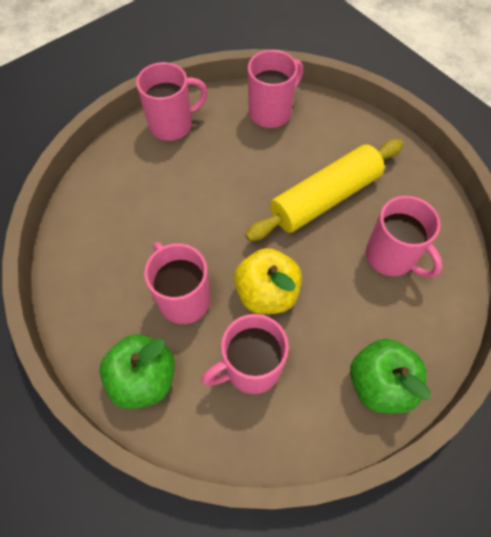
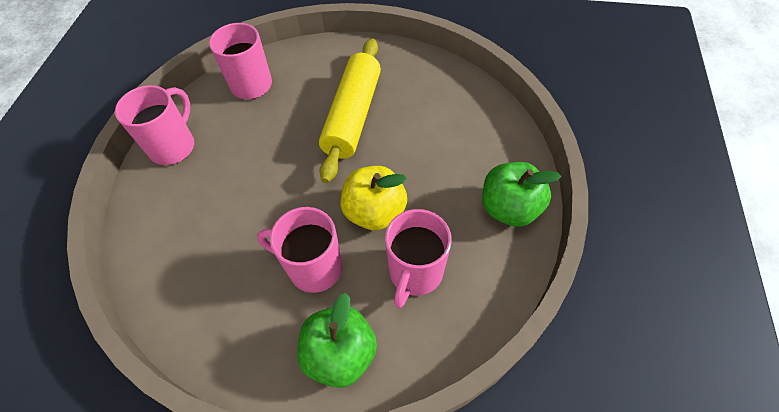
camera: 40 degrees left, 5 degrees down
(391, 257) = (436, 122): pink mug -> none

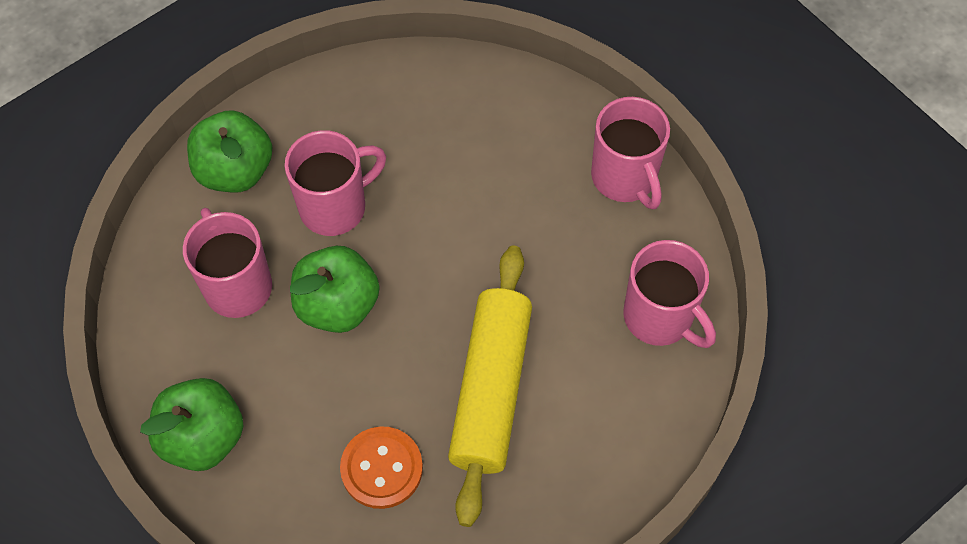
camera: 130 degrees right, 5 degrees up
(353, 116) = (491, 389): yellow rolling pin -> yellow rolling pin turned 45 degrees clockwise
(374, 212) = (337, 305): yellow apple -> green apple
(436, 126) = (381, 468): none -> orange button

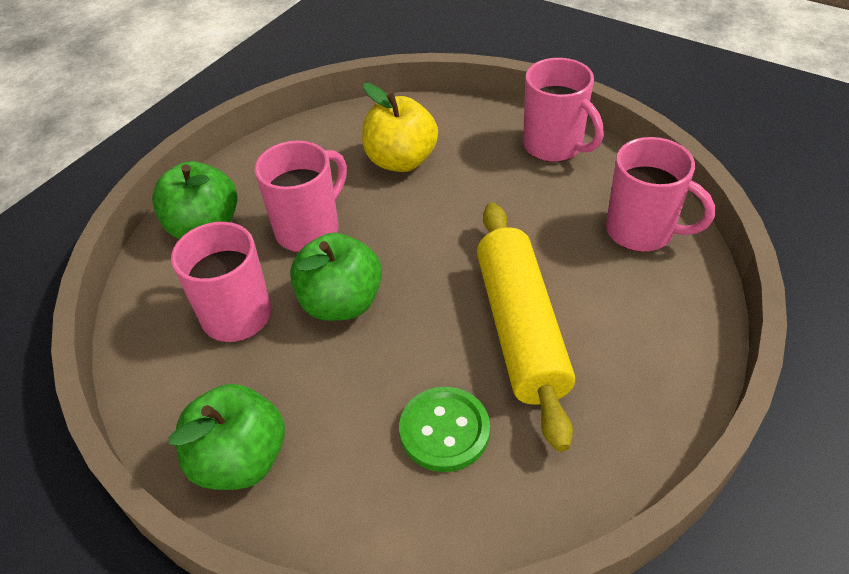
camera: 15 degrees left, 15 degrees down
(381, 468) = (444, 430): orange button -> green button
(457, 145) = (401, 160): none -> yellow apple

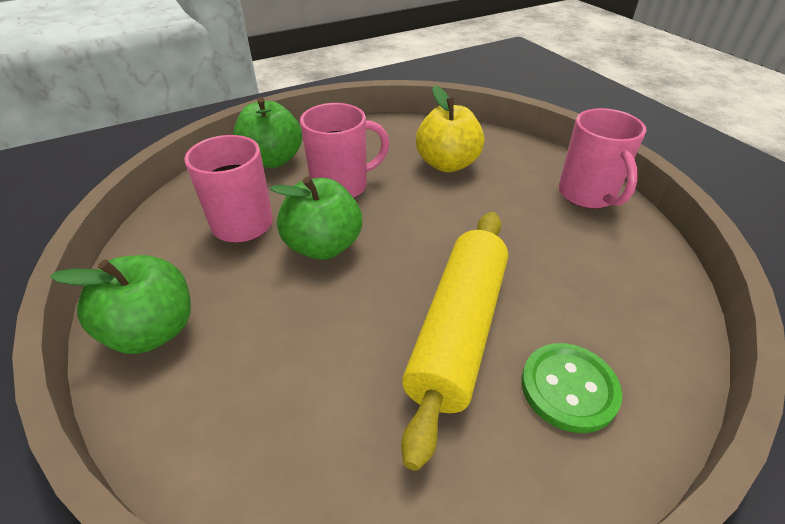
camera: 25 degrees right, 5 degrees down
(444, 430) = (325, 389): green button -> green button (568, 388)
(642, 231) = (635, 293): pink mug -> none

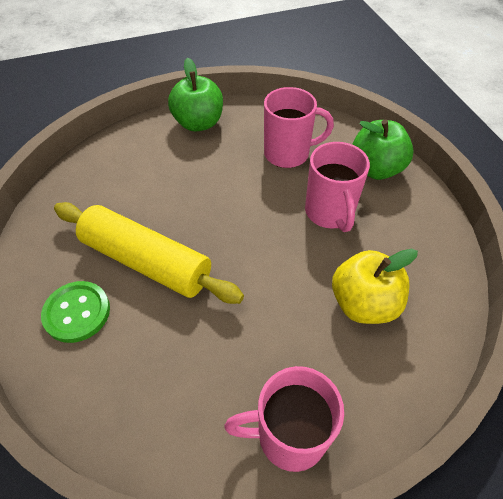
camera: 100 degrees right, 10 degrees up
(323, 246) = (252, 196): green apple -> none

